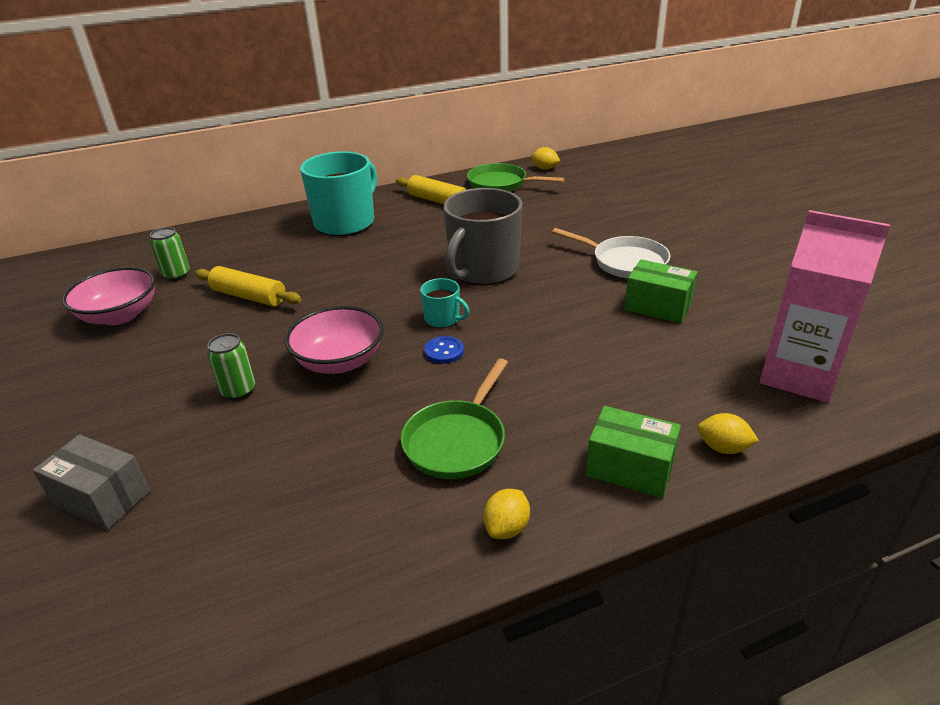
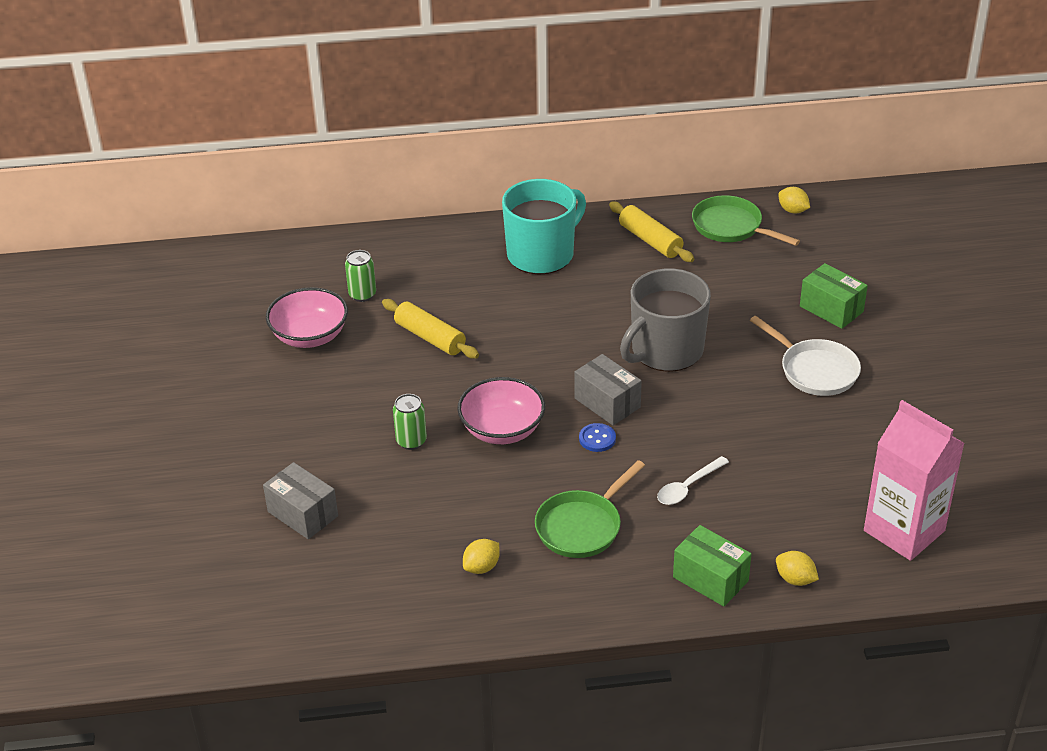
camera: 15 degrees right, 5 degrees up
(443, 319) = (607, 403): turquoise mug -> grey box
(507, 528) = (597, 602): yellow lemon -> yellow lemon (481, 567)
(557, 377) = (688, 487): none -> white spoon
(658, 307) = (818, 432): green box -> green box (831, 309)

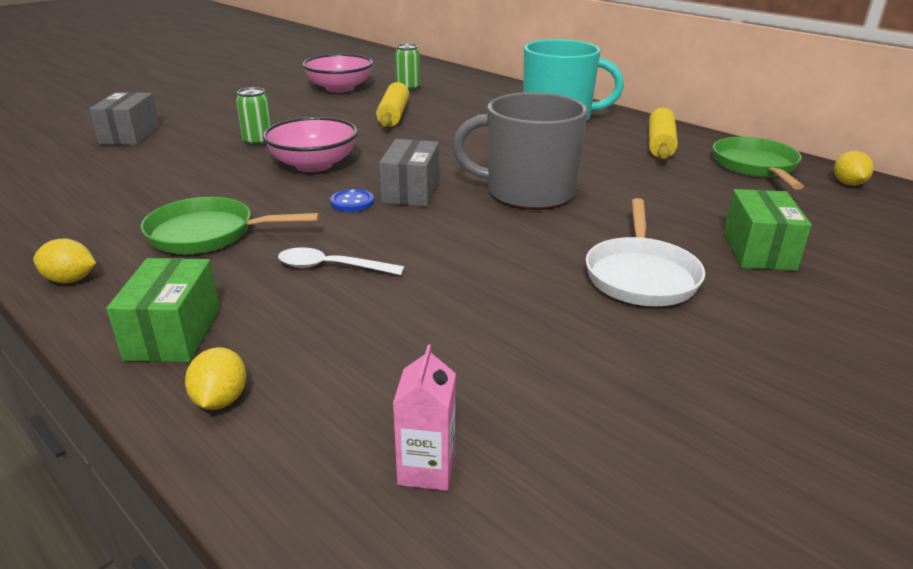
camera: 50 degrees right, 10 degrees down
(481, 567) = (106, 209): yellow lemon -> yellow lemon (70, 280)
(904, 531) = (426, 469): pink carton -> pink carton, size x0.44

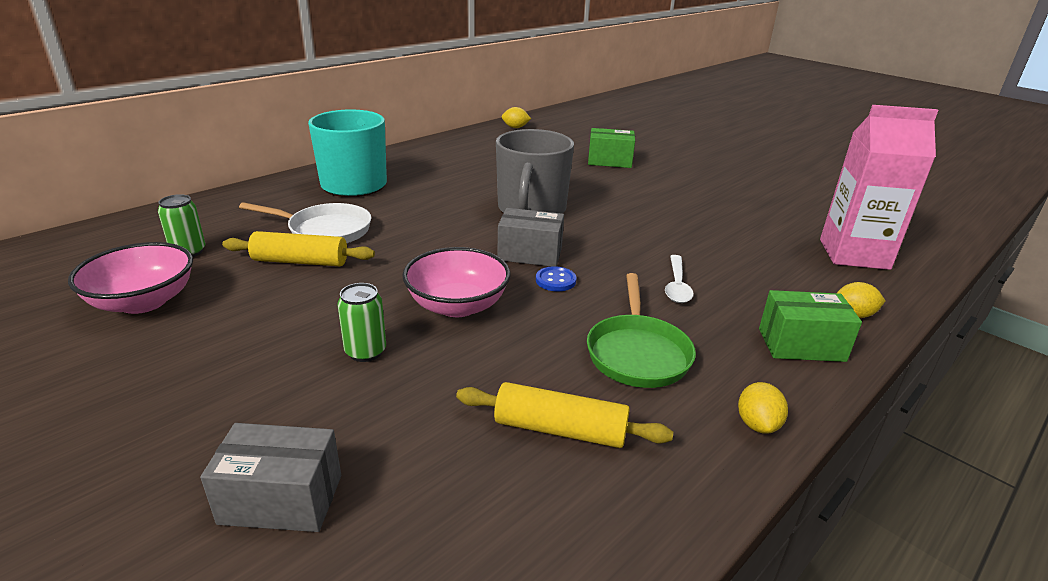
camera: 90 degrees left, 0 degrees up
(426, 469) = (854, 254): pink carton -> pink carton, size x2.25
(641, 275) = (649, 191): white pan -> white pan (325, 230)
(660, 144) = (436, 159): yellow rolling pin -> yellow rolling pin (560, 430)
(755, 166) = (486, 141): green pan -> none

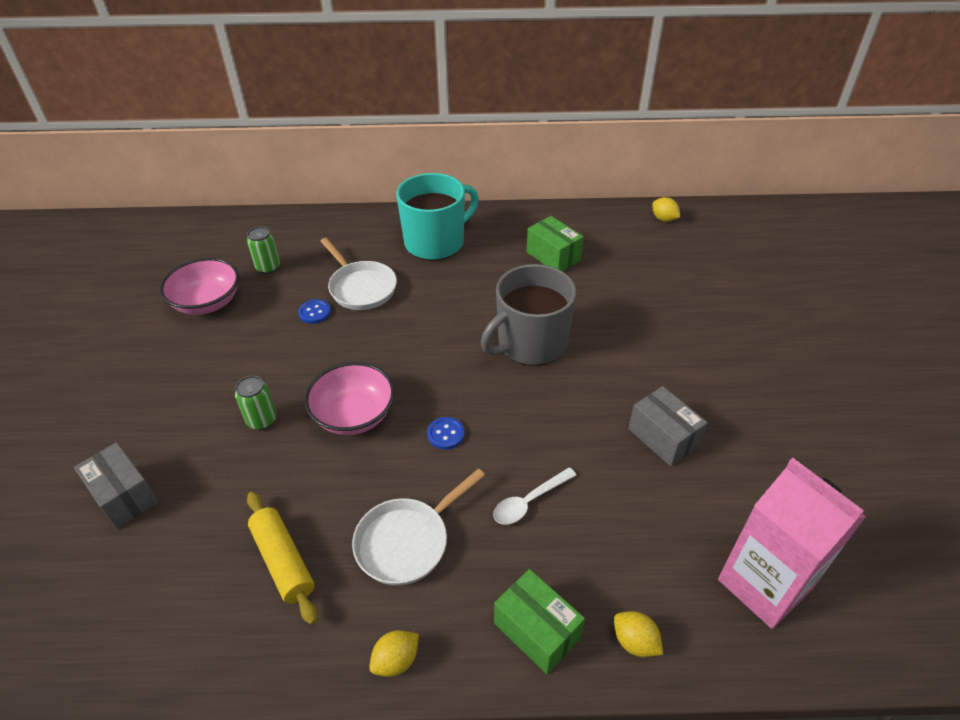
camera: 45 degrees right, 15 degrees up
(300, 261) = (314, 312): yellow rolling pin -> blue button
(530, 254) = (464, 394): grey box -> grey box (663, 437)
(609, 161) = (694, 313): green box -> green box (553, 256)
(637, 353) = (407, 541): green pan -> white pan

